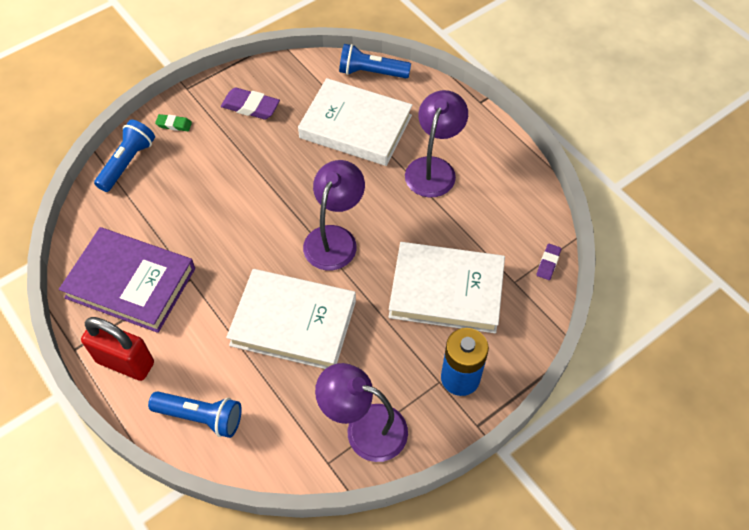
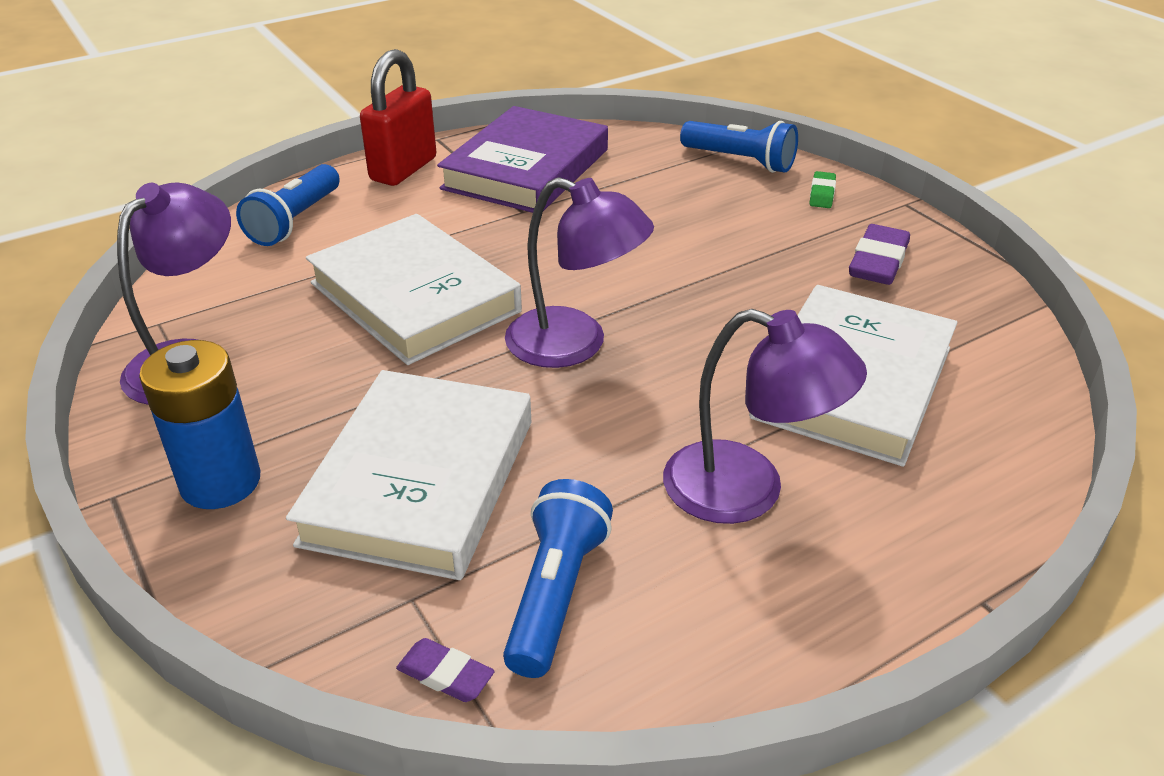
camera: 95 degrees right, 20 degrees down
(293, 323) = (414, 297): white book -> white book turned 60 degrees counterclockwise
(371, 72) = (1021, 412): blue flashlight -> blue flashlight (556, 593)

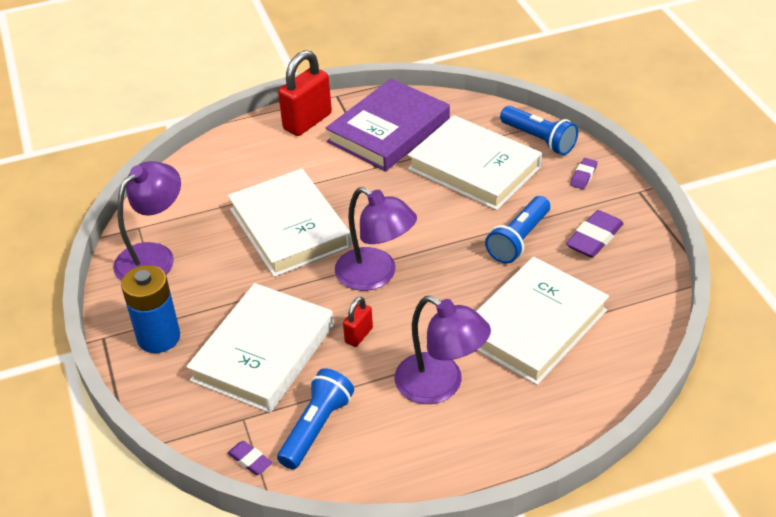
camera: 15 degrees right, 5 degrees up
(295, 221) = (229, 158): blue flashlight -> blue flashlight (518, 240)
(578, 432) = (359, 335): none -> red padlock
(666, 199) = (474, 168): none -> white book
(822, 194) = (583, 176): green eraser -> purple eraser

